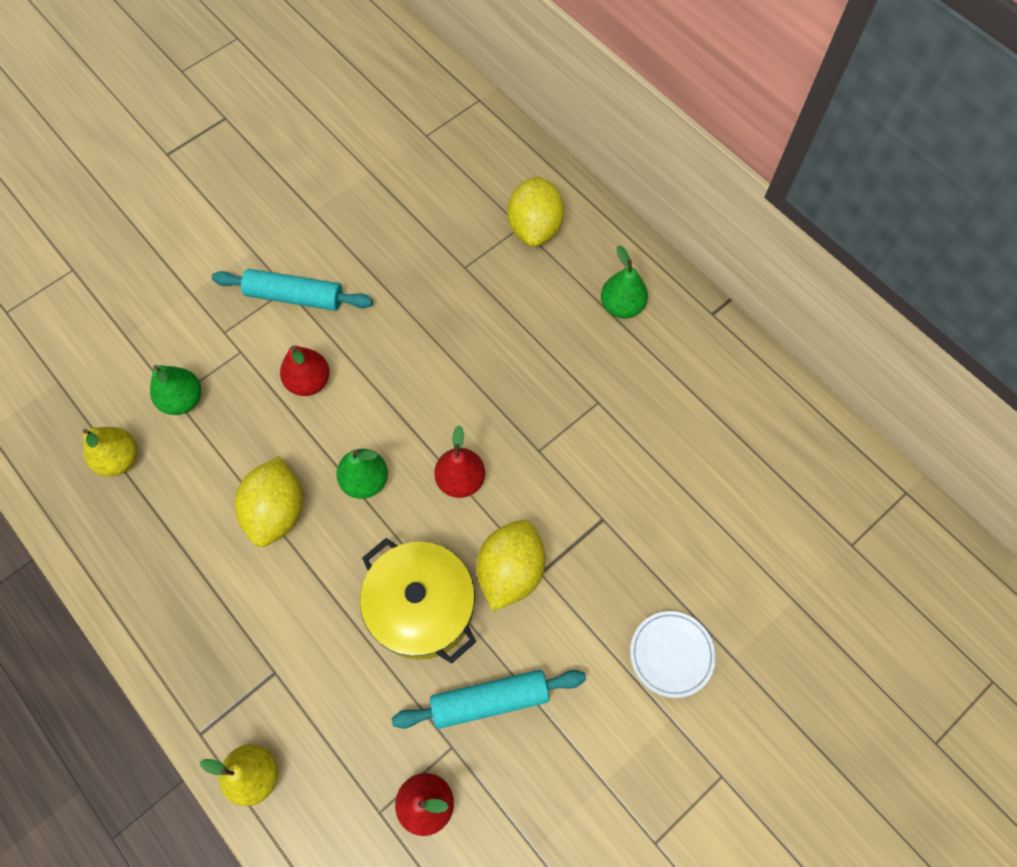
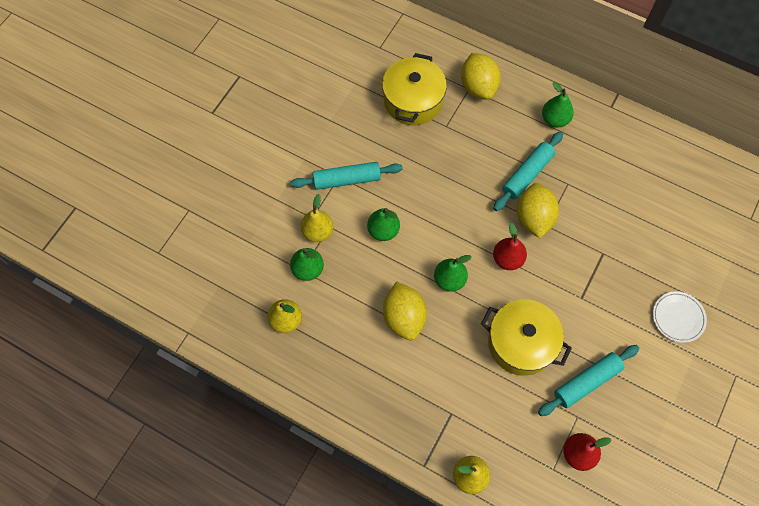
camera: 20 degrees left, 0 degrees up
(221, 353) = (318, 232): none -> yellow pear
(309, 381) = (383, 231): red pear -> green pear
(436, 219) = (413, 101): none -> yellow pot
(510, 571) = (563, 303): yellow lemon -> yellow lemon (534, 218)
(545, 370) = (527, 174): none -> turquoise rolling pin

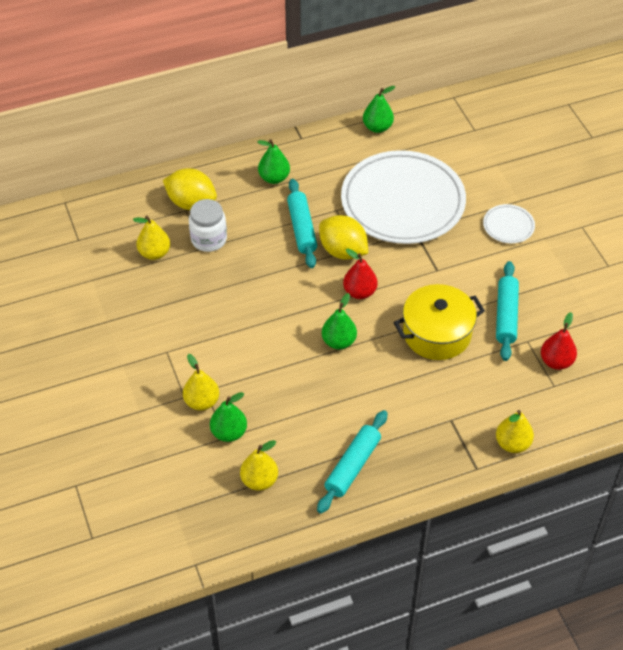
camera: 50 degrees left, 15 degrees down
(347, 180) = (176, 348): turquoise rolling pin -> turquoise rolling pin (352, 466)
(383, 231) = (249, 355): green pear -> green pear (377, 127)
(404, 317) = (340, 394): yellow lemon -> none
(413, 101) = (154, 253): yellow pot -> yellow pear
(457, 124) = (209, 239): none -> white jar
(622, 223) = (402, 202): none -> white plate

